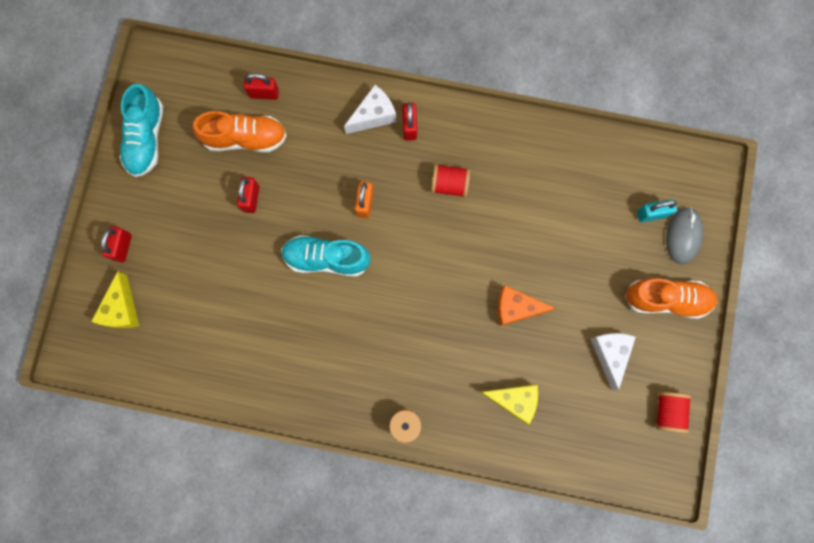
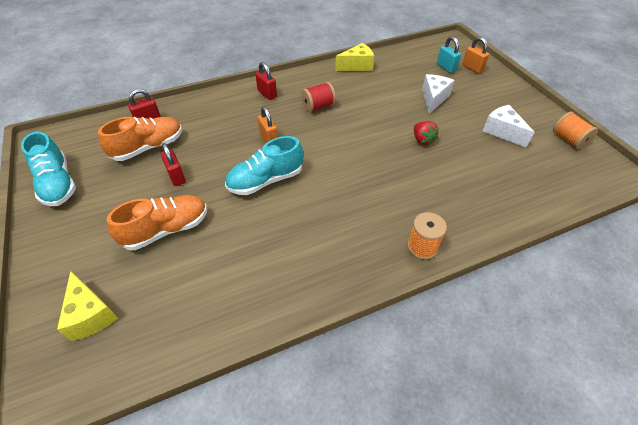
camera: 35 degrees left, 30 degrees down
(122, 247) = (68, 265): red padlock -> none
(373, 115) = (238, 99): white cheese -> white cheese (434, 98)
(513, 400) = (478, 186): yellow cheese -> yellow cheese (357, 66)
(516, 308) = (422, 140): orange cheese -> red strawberry
(651, 214) = (446, 67): turquoise padlock -> turquoise padlock turned 75 degrees counterclockwise
(666, 299) = (498, 94): orange shoe -> orange shoe (166, 230)
(667, 411) = (569, 140): red spool -> orange spool
(683, 236) = (472, 68): grey mouse -> orange padlock

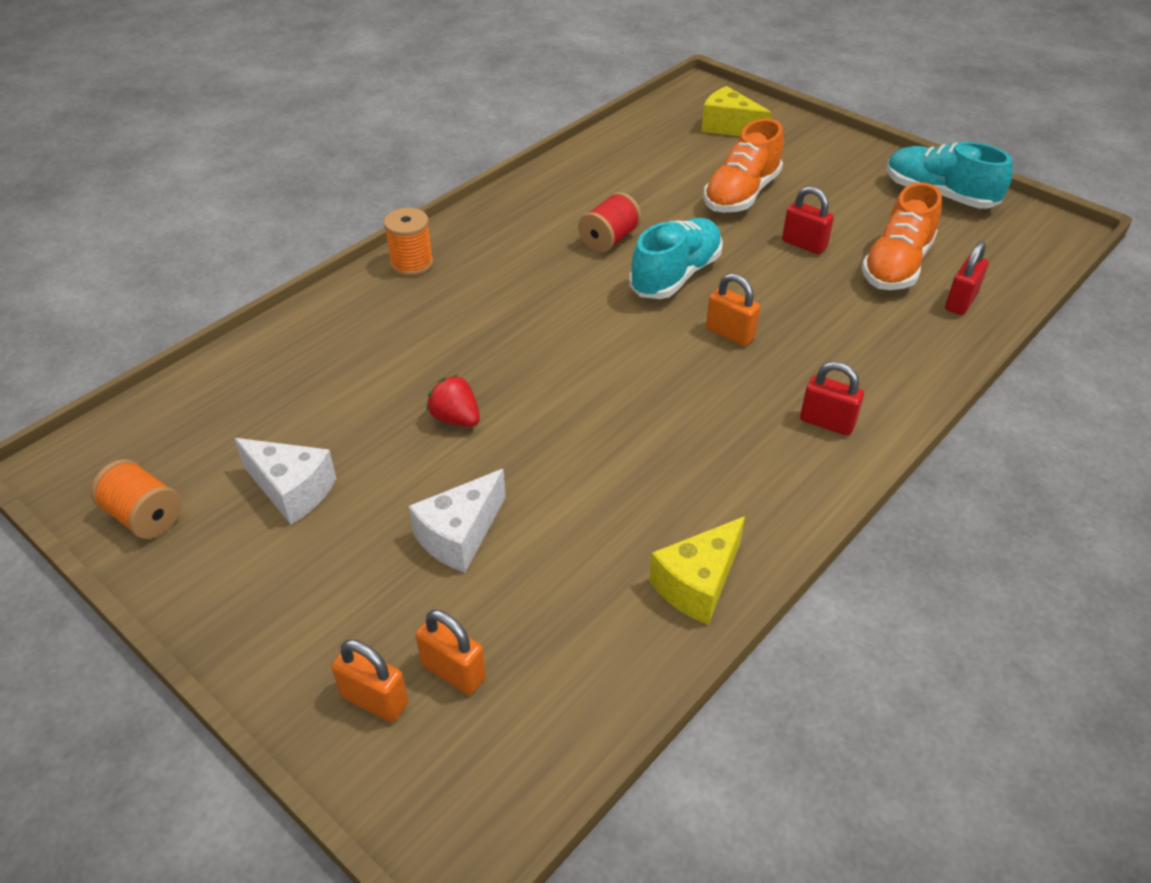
camera: 155 degrees right, 5 degrees down
(318, 106) = (700, 427): red spool -> red spool (609, 239)
(434, 98) = (459, 535): white cheese -> white cheese turned 45 degrees clockwise
(446, 67) = (453, 671): turquoise padlock -> orange padlock

